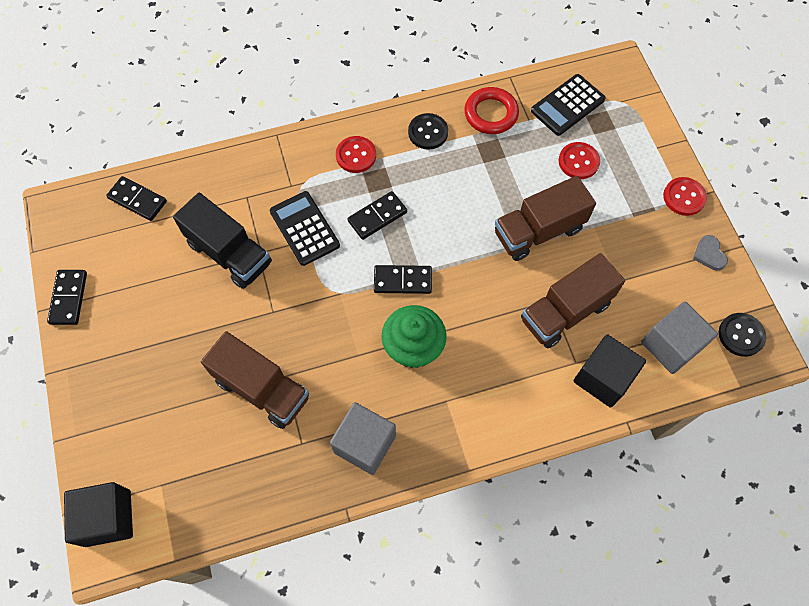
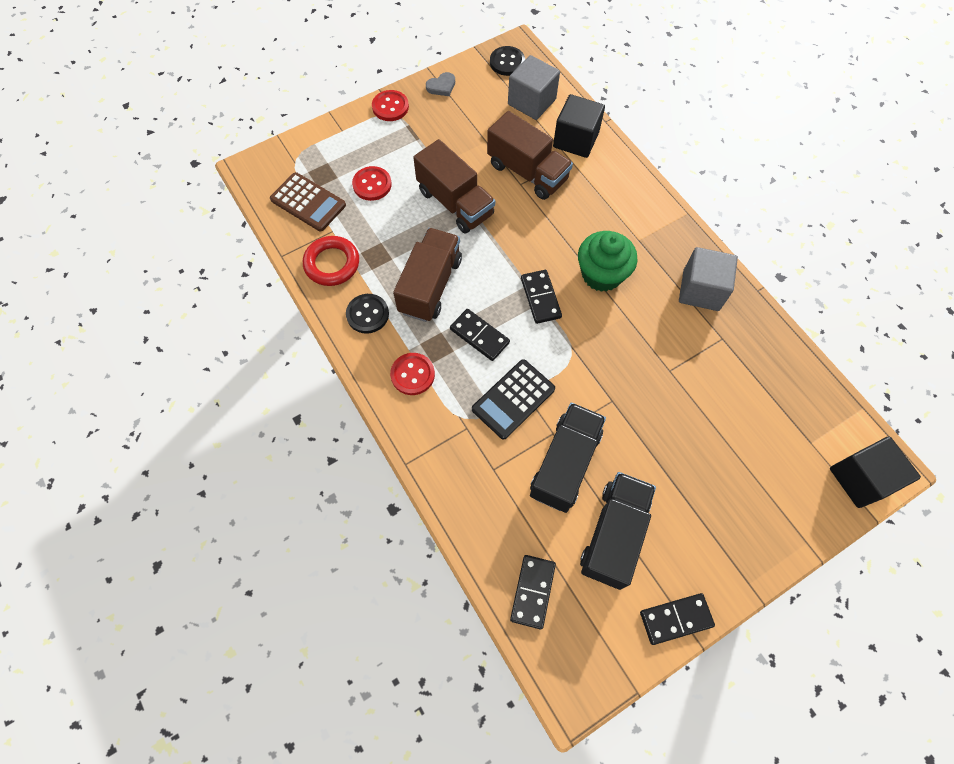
camera: 105 degrees left, 0 degrees up
(154, 273) = (613, 534): none -> black truck
(262, 389) = (689, 386): brown truck -> brown truck (430, 285)
(567, 105) = (308, 202): black calculator -> brown calculator

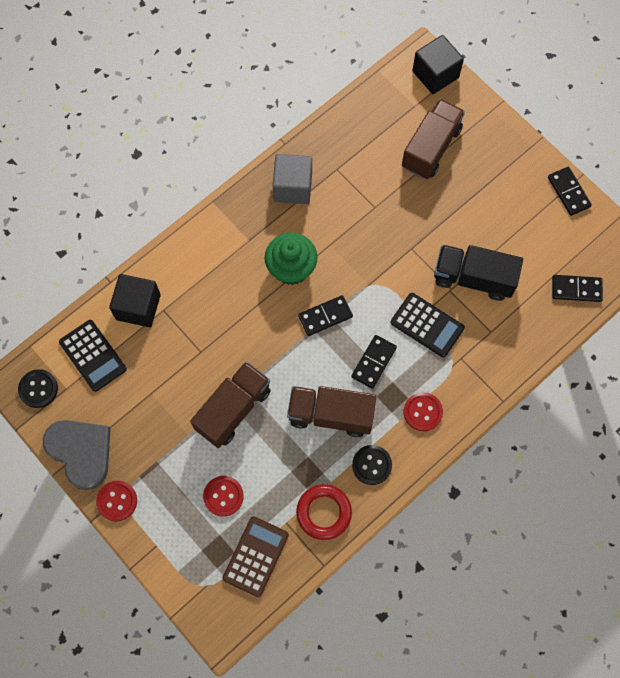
camera: 100 degrees left, 5 degrees up
(441, 86) = (81, 452): grey heart -> grey heart, size x2.23
(527, 172) = (185, 347): brown truck -> brown truck (431, 148)
(531, 102) = (93, 356): grey cube -> black calculator
(613, 534) = (520, 238): black truck -> none

